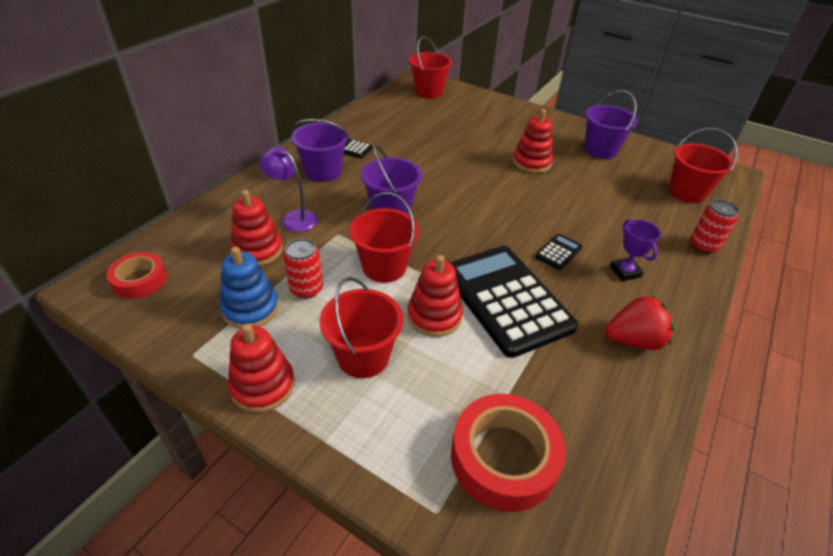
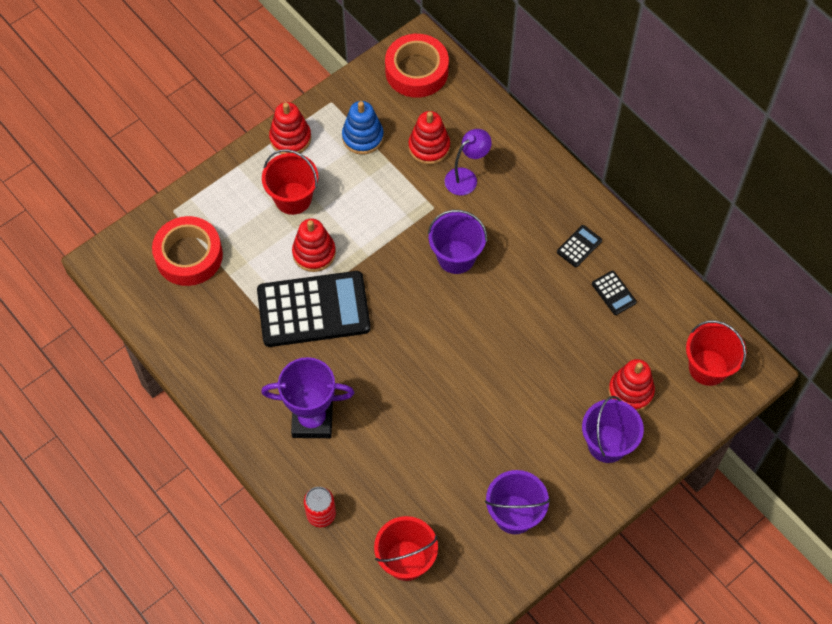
camera: 110 degrees right, 20 degrees up
(140, 280) = (416, 71): red tape -> red tape, size x1.62
(306, 289) = (372, 174): red can -> none
(323, 172) = (538, 212): purple bucket -> purple bucket (607, 444)
(384, 267) = (379, 233): red bucket -> none
(531, 162) = (506, 421): red stacking toy -> red stacking toy (630, 391)
(558, 252) = (354, 376): black calculator -> black calculator (613, 293)
(625, 271) = (312, 420): purple trophy -> purple trophy, size x1.87
(633, 340) = (241, 382): red strawberry -> none

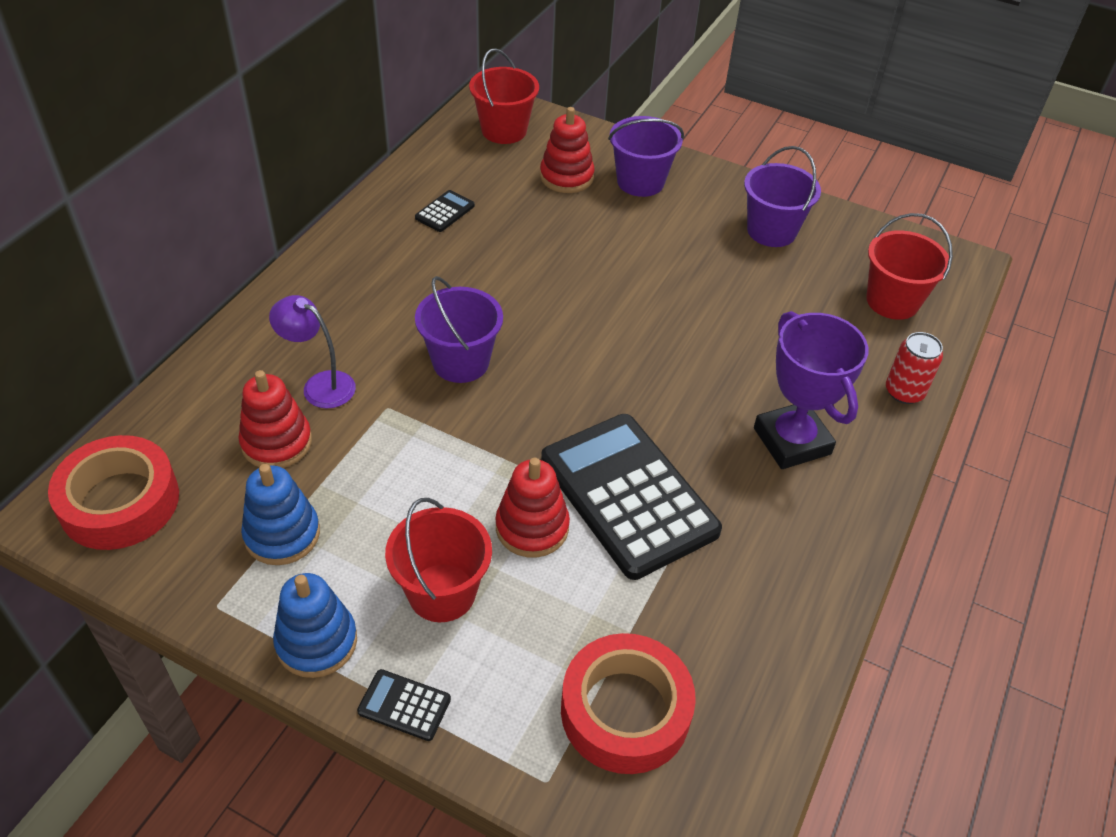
camera: 115 degrees left, 15 degrees down
(290, 138) = (316, 642): red stacking toy -> blue stacking toy
(579, 246) = (390, 252): black calculator -> black calculator (404, 705)

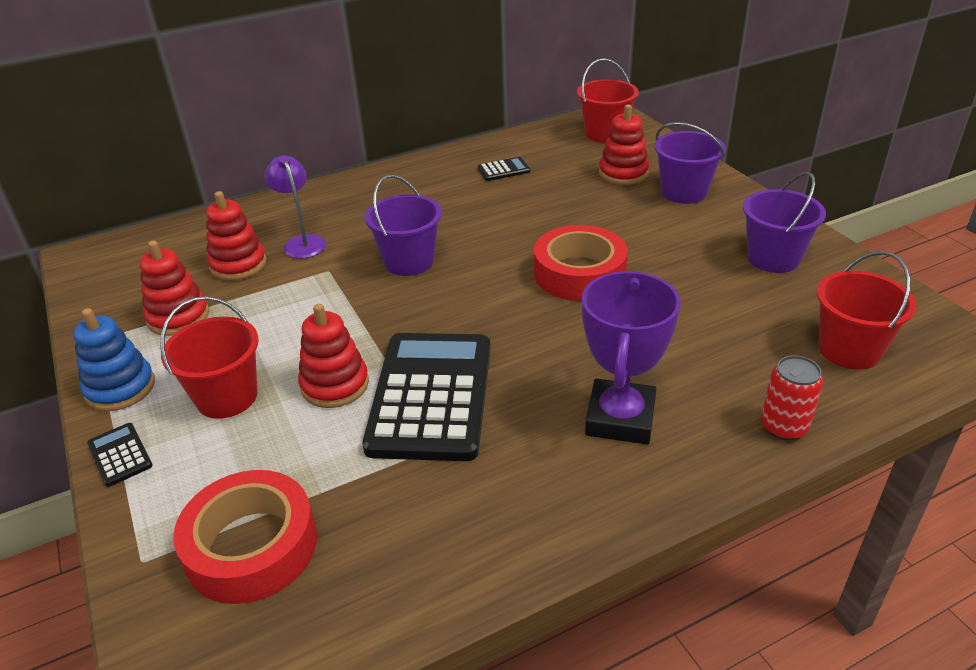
camera: 40 degrees right, 10 degrees down
(120, 502) = (119, 262): red tape -> red tape (579, 273)
(282, 534) = (178, 317): blue stacking toy -> red stacking toy

